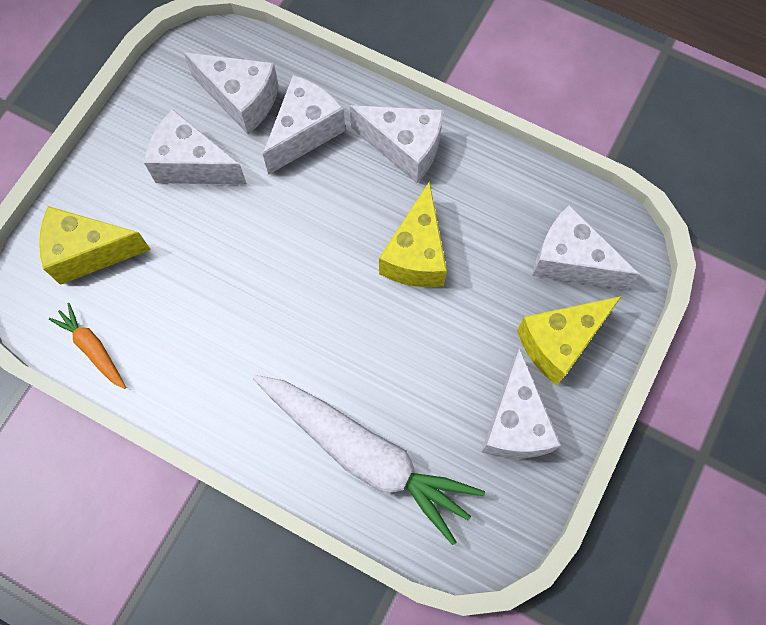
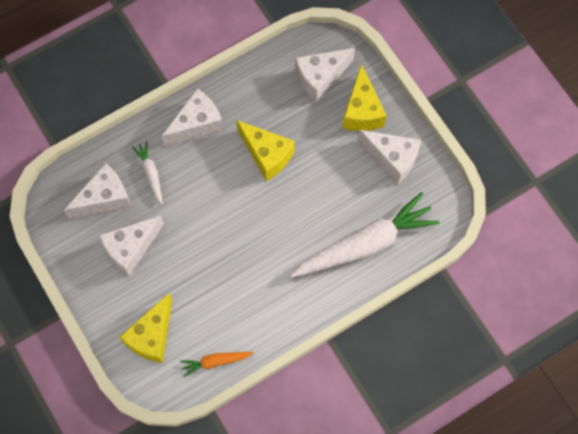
camera: 60 degrees left, 0 degrees up
(305, 132) = (151, 174): white cheese -> white carrot

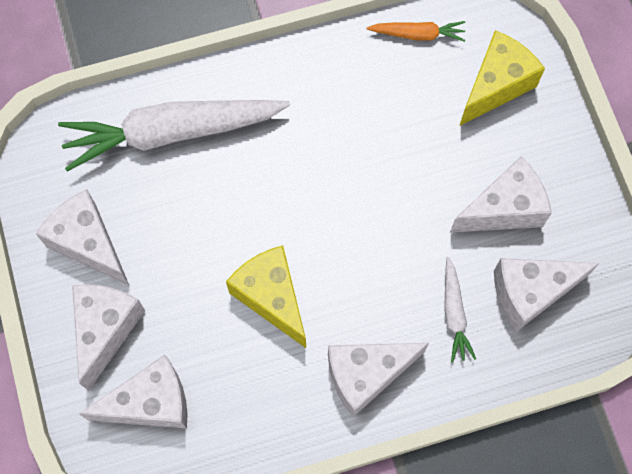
camera: 165 degrees left, 0 degrees up
(362, 111) = (105, 330): yellow cheese -> white cheese

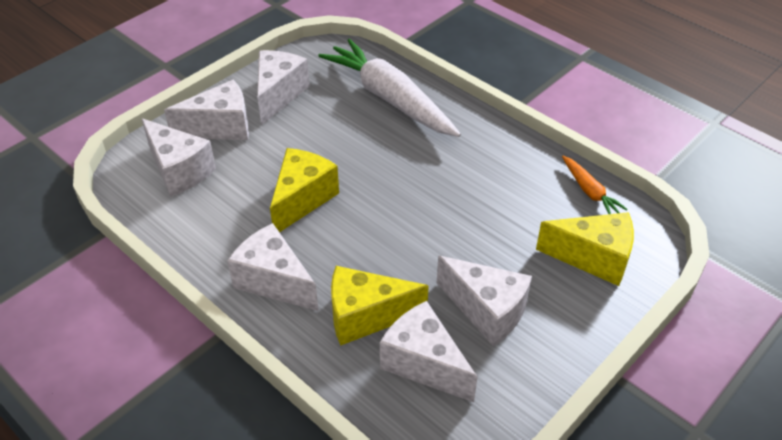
camera: 60 degrees right, 25 degrees down
(454, 313) = (366, 316): white carrot -> yellow cheese

